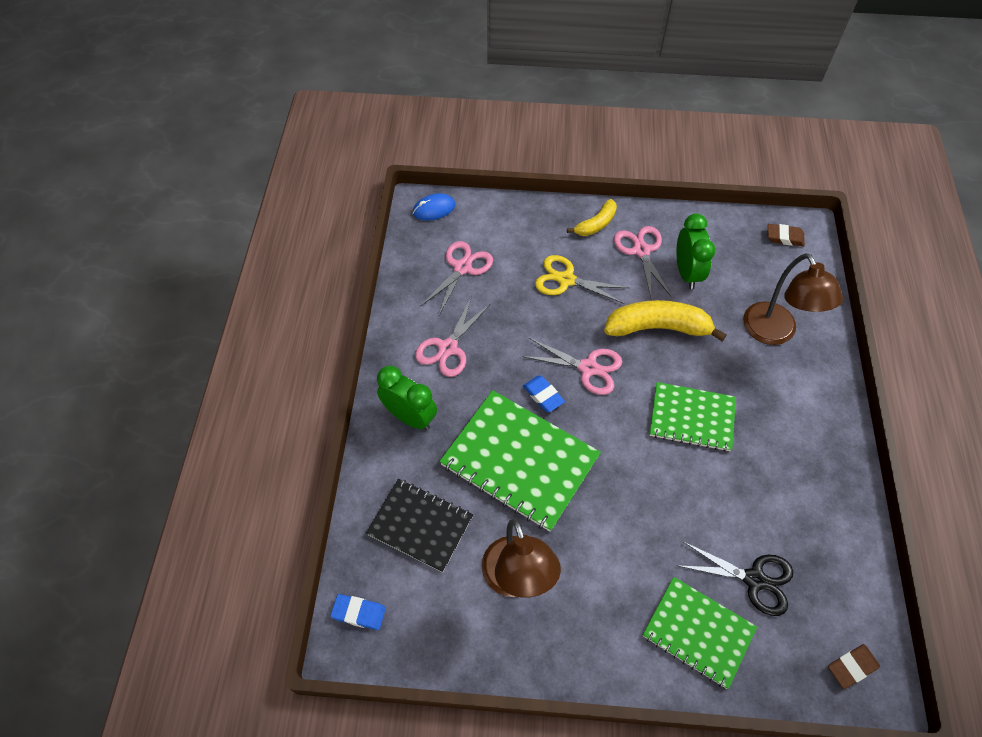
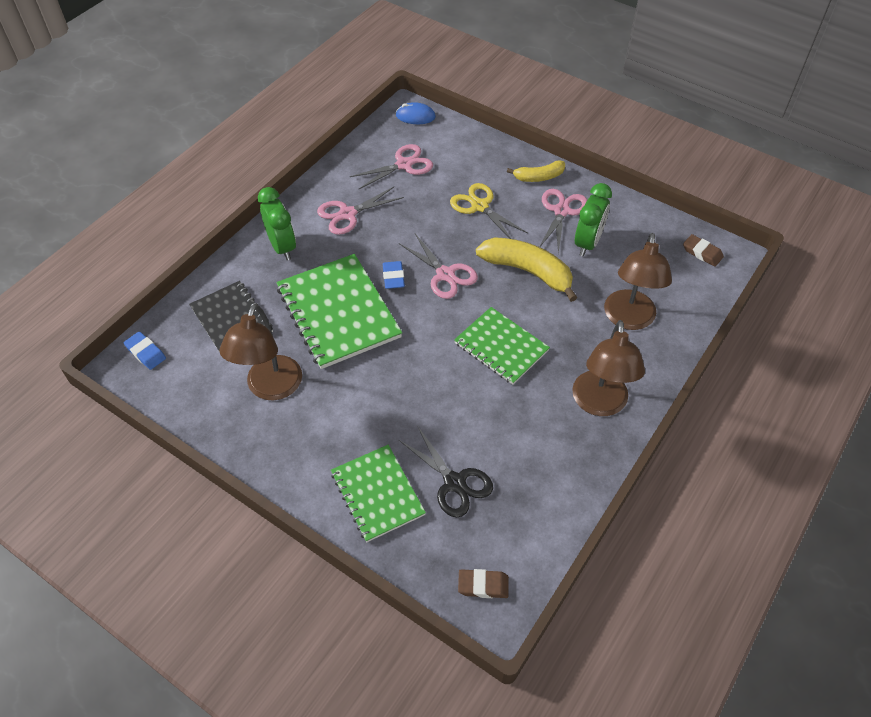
camera: 30 degrees right, 5 degrees down
(812, 430) = (599, 404): none -> brown lamp

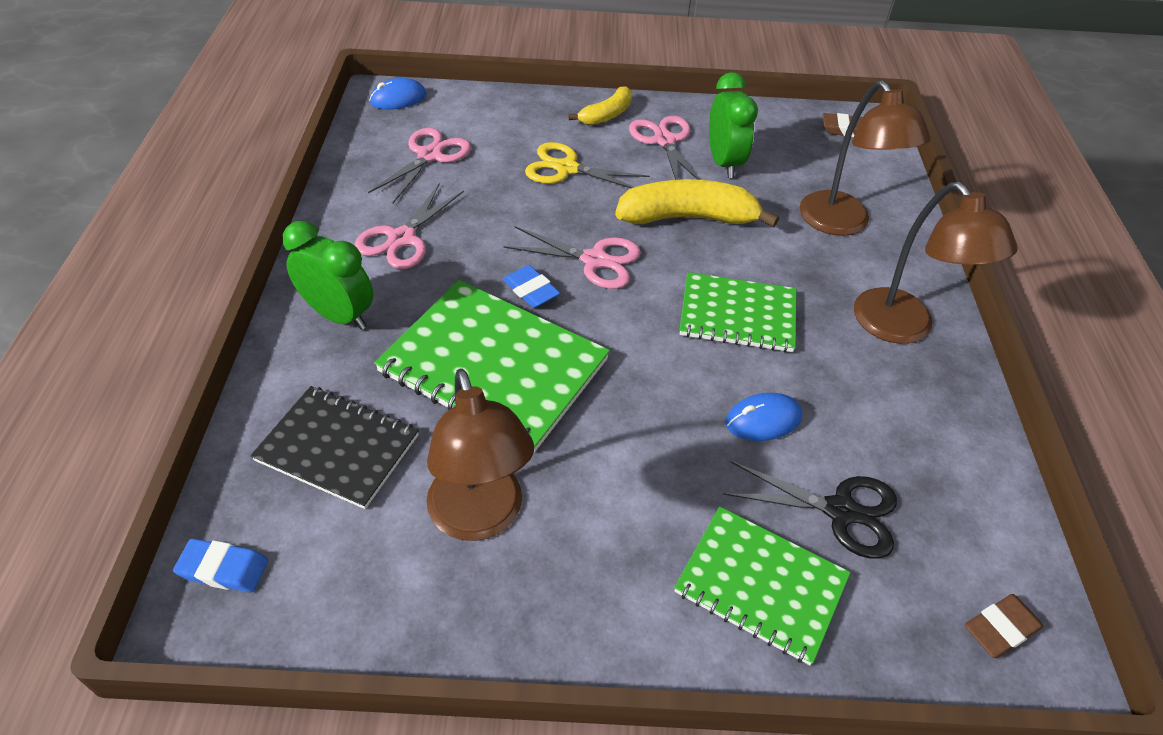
camera: 35 degrees left, 5 degrees down
(458, 414) = (763, 420): none -> blue mouse

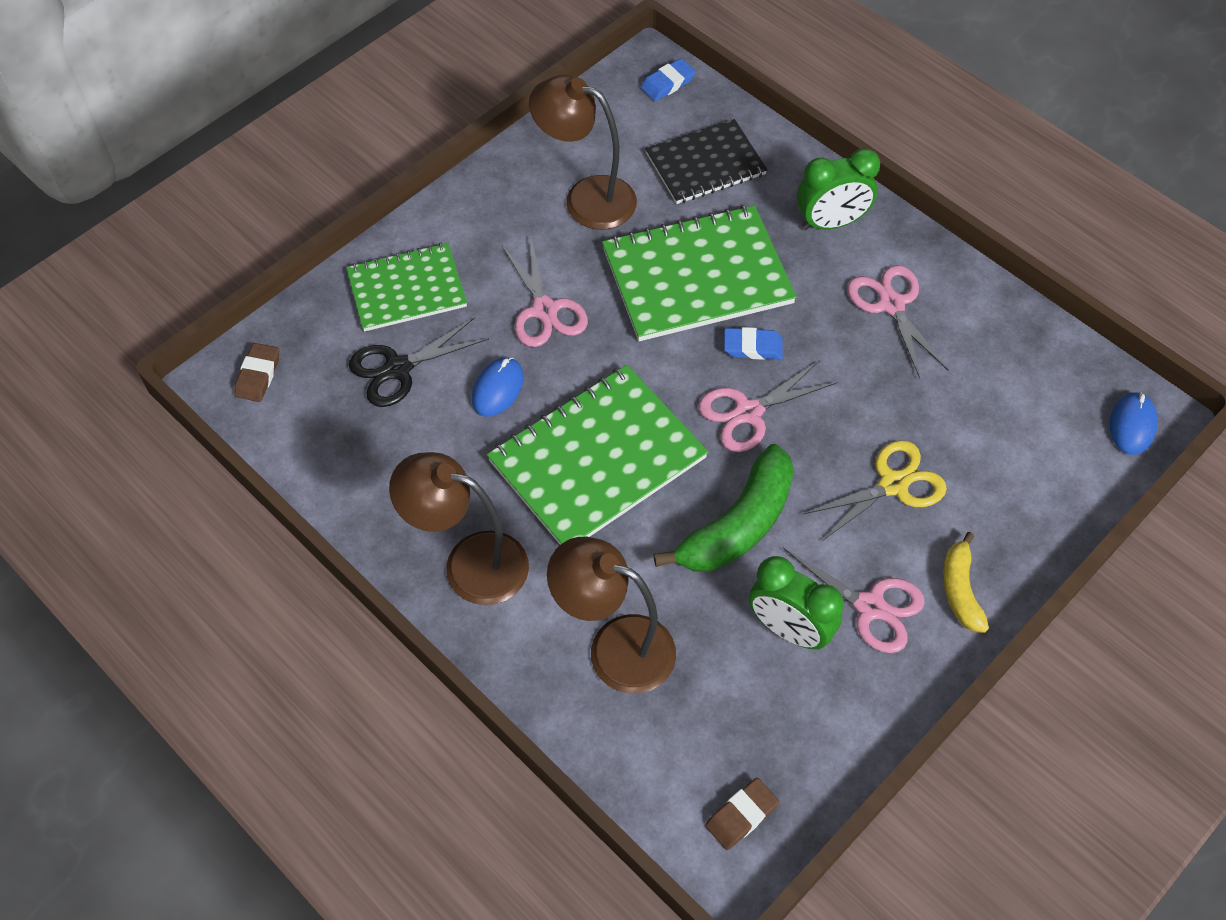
camera: 135 degrees right, 10 degrees up
(429, 156) = (1002, 391): pink scissors -> pink scissors (544, 310)
(688, 218) = (738, 525): yellow banana -> green banana
(737, 314) = (597, 460): green notebook -> green notebook, size x1.56

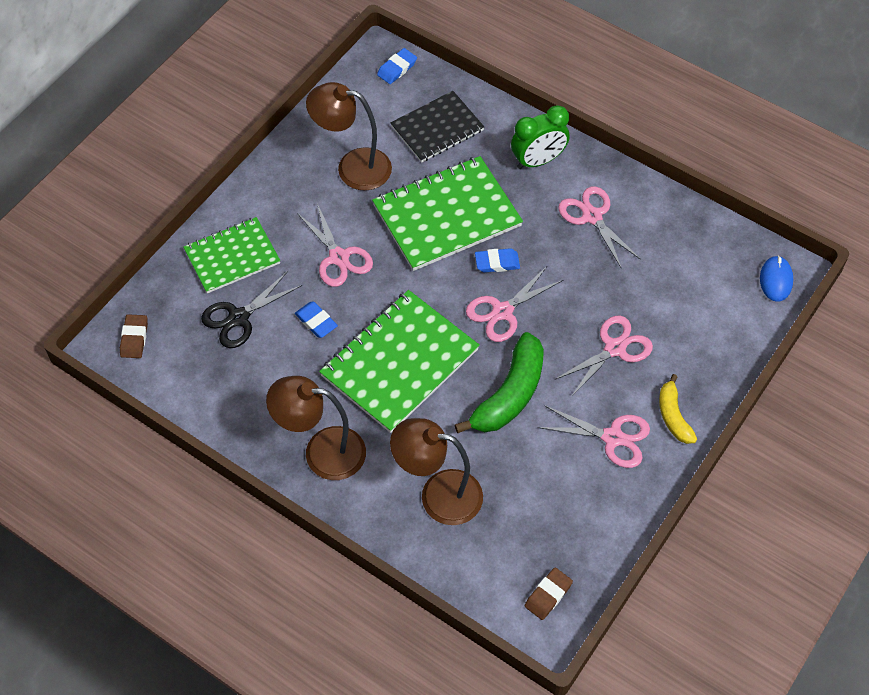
camera: 10 degrees left, 0 degrees up
(498, 389) = (316, 322): blue mouse -> blue eraser
(789, 629) = (558, 462): green clock -> none
(893, 484) = (614, 348): yellow scissors -> pink scissors

